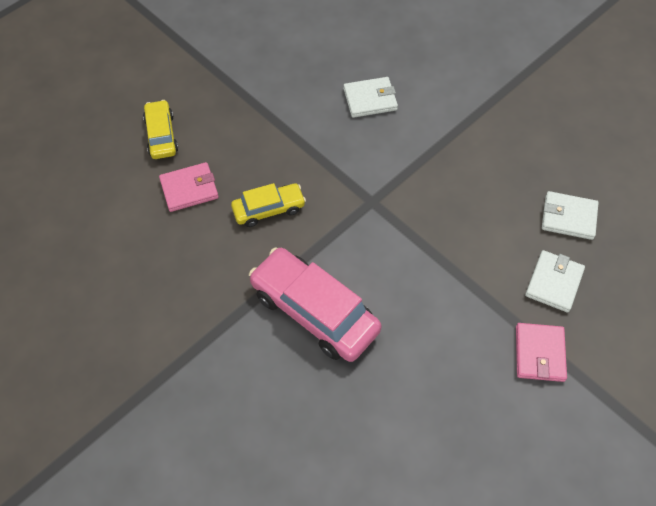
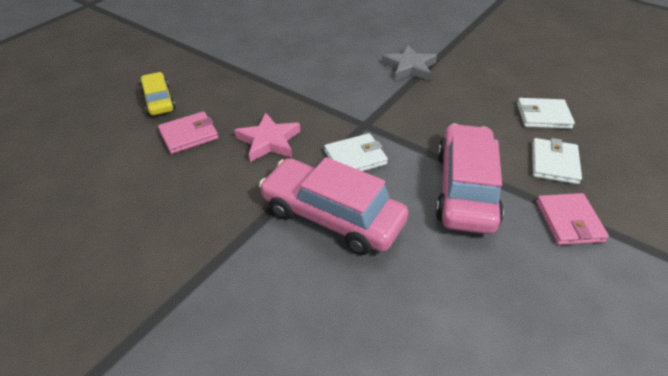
camera: 10 degrees left, 15 degrees down
(268, 209) = (269, 141): yellow car -> pink star
(370, 99) = (343, 60): white wallet -> white wallet (355, 158)
(442, 122) = (409, 67): none -> grey star
(451, 300) = (465, 189): none -> pink car

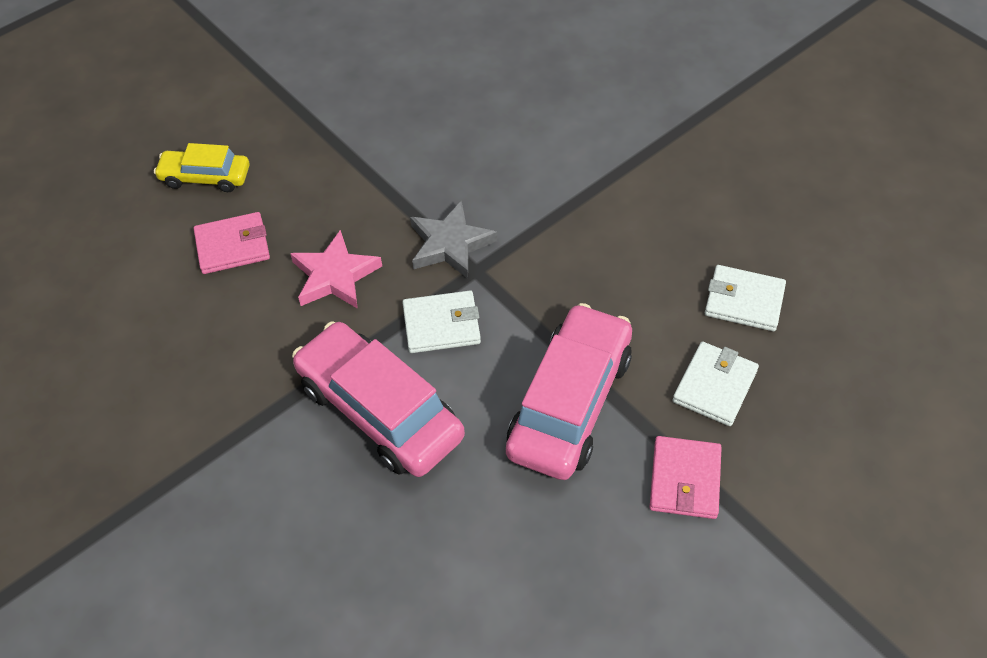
camera: 15 degrees right, 10 degrees up
(158, 100) = (205, 177): yellow car -> yellow car turned 75 degrees counterclockwise
(409, 67) = (583, 173): grey star -> grey star (450, 244)

